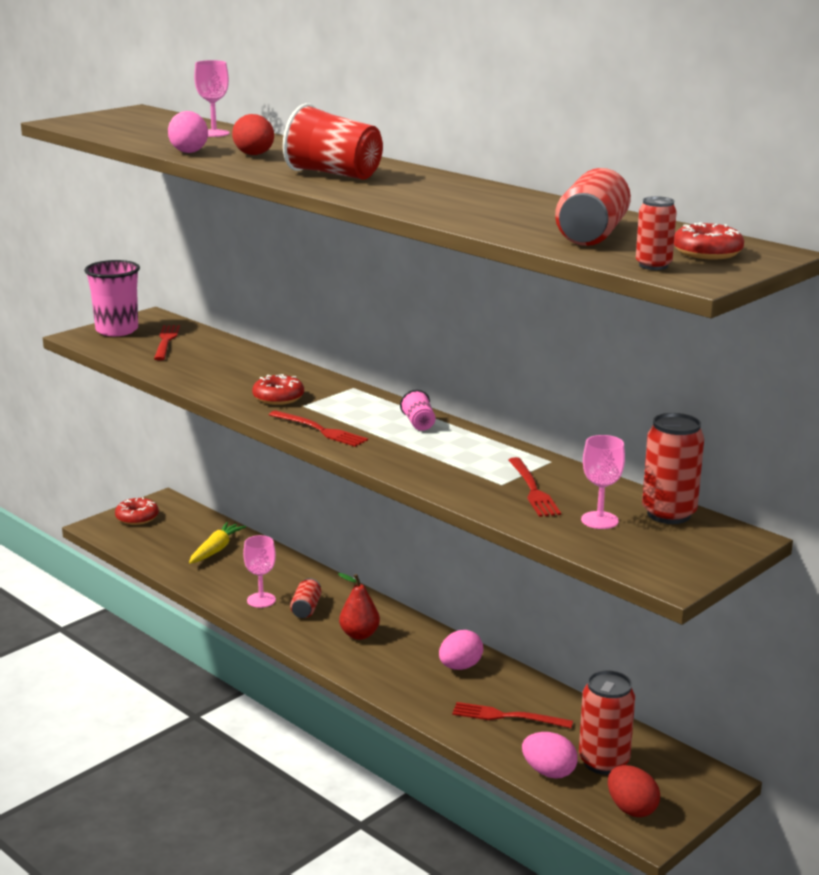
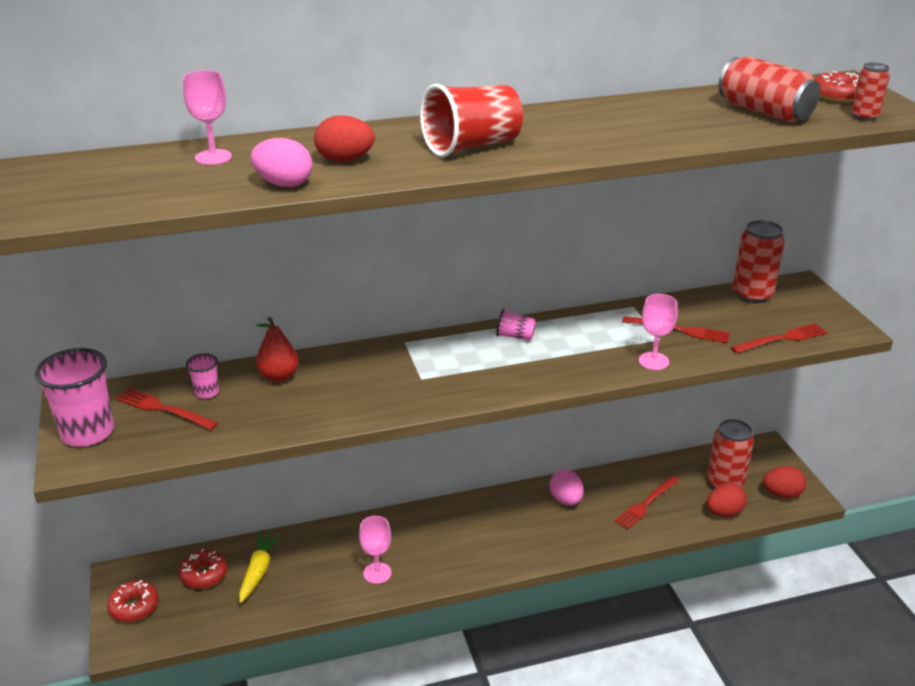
camera: 60 degrees left, 10 degrees up
(201, 347) = (206, 392): none -> pink cup
(216, 550) = (258, 571): yellow carrot -> yellow carrot turned 45 degrees clockwise
(278, 398) = (391, 386): red donut -> red donut (204, 574)
(306, 608) = (415, 550): red can -> none
(320, 430) = (487, 386): red fork -> red fork (782, 339)
(359, 635) = (481, 535): red pear -> red pear (279, 376)
(548, 772) = (724, 512): pink egg -> red egg
(599, 520) = (747, 322): pink goblet -> pink goblet (653, 361)

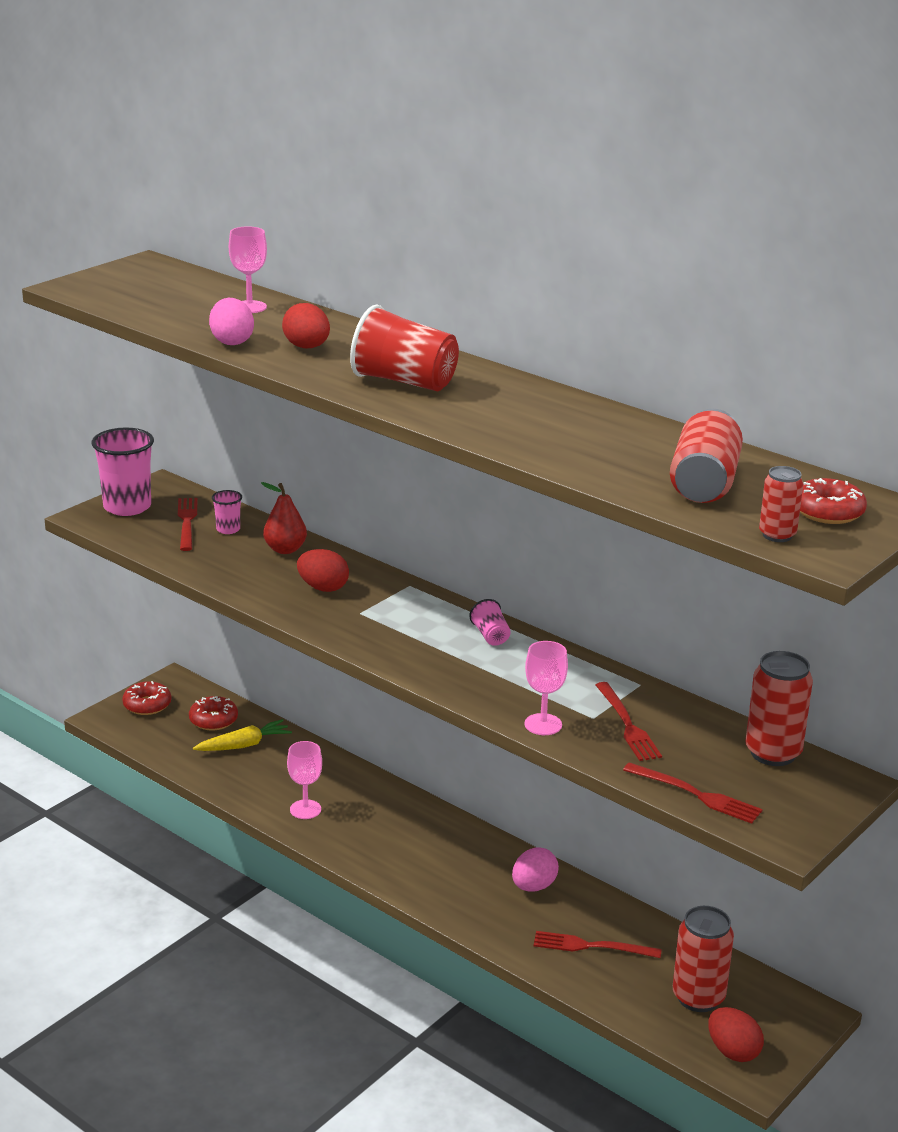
camera: 55 degrees right, 5 degrees down
(724, 512) = (643, 1012): red egg -> red egg (323, 588)

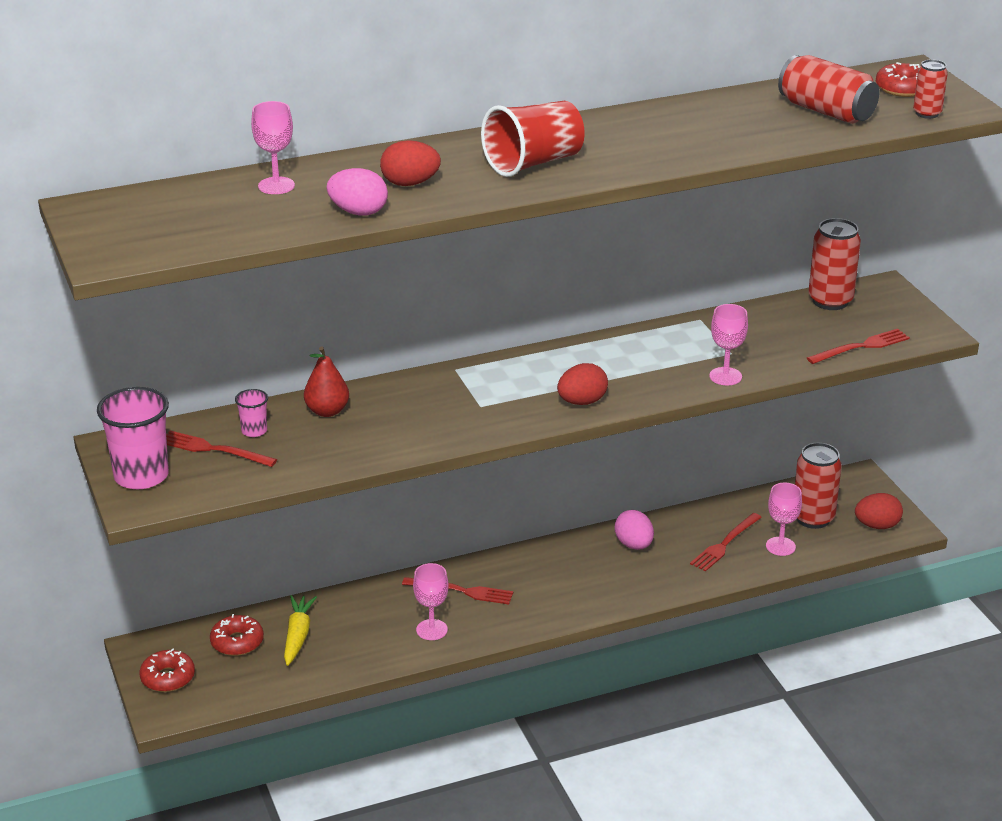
camera: 60 degrees left, 5 degrees up
(323, 588) = (419, 411): red egg -> red egg (582, 402)
(490, 636) = (574, 357): pink cup -> none
(624, 987) = (780, 546): none -> pink goblet
(627, 725) = (752, 343): red fork -> red fork (462, 591)

